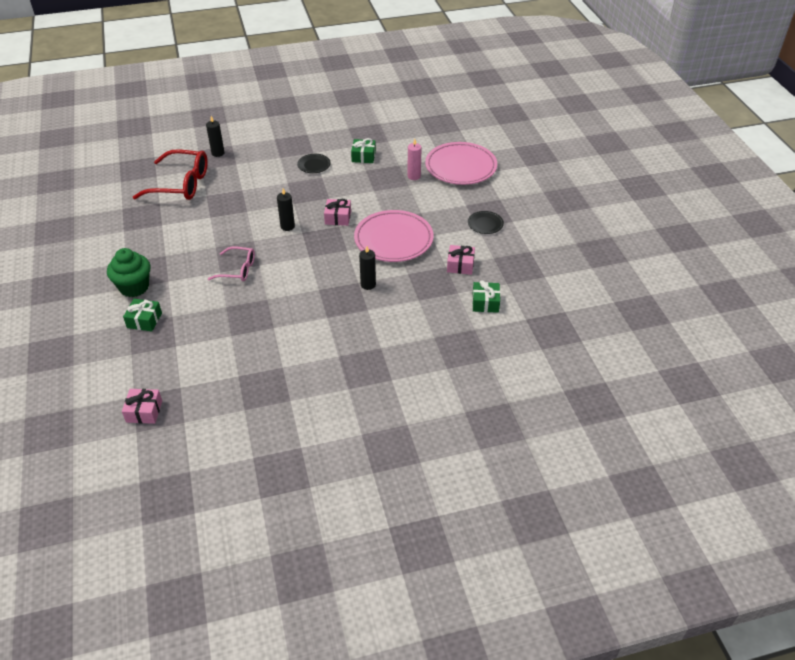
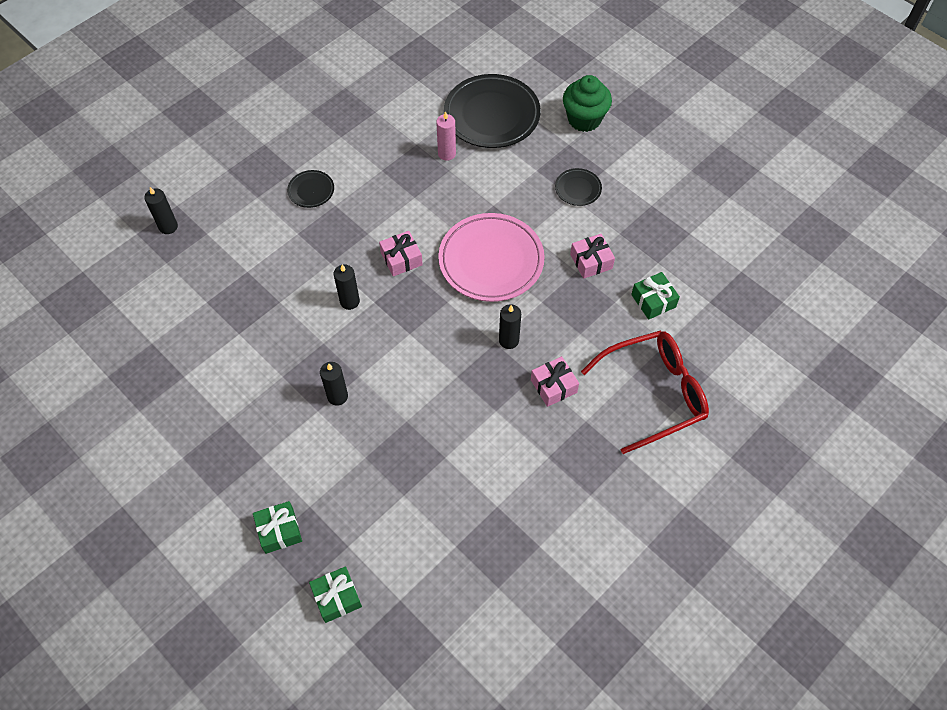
camera: 30 degrees left, 15 degrees up
(134, 287) = (225, 489): green cupcake -> green cupcake (584, 119)
(144, 411) = (384, 657): pink gift -> pink gift (553, 386)
(181, 184) = (157, 300): red glasses -> red glasses (654, 393)
(237, 269) = (337, 396): pink glasses -> black candle
(363, 156) = (363, 149): green gift -> green gift (337, 597)
(460, 167) = (492, 115): pink plate -> black plate

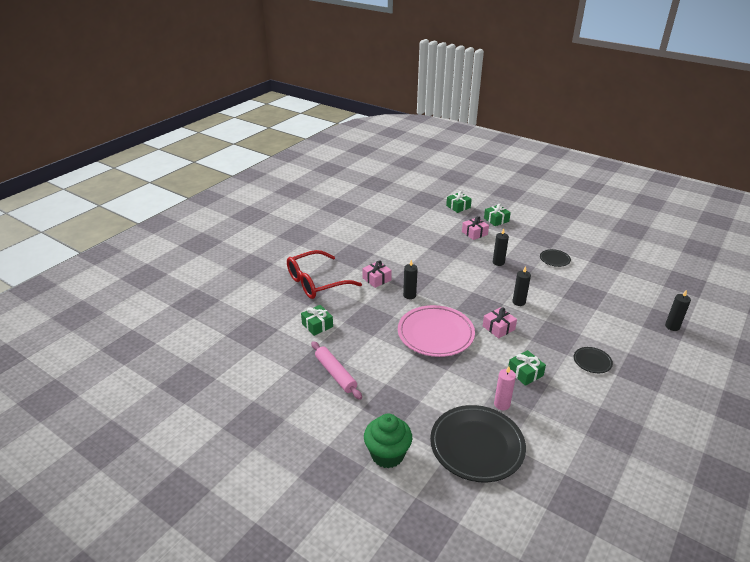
camera: 170 degrees right, 25 degrees down
(401, 187) = (525, 373): none -> green gift
(578, 189) = (382, 390): black plate -> black plate (554, 259)
(591, 261) = (363, 342): pink gift -> pink gift (474, 233)
(631, 218) = (335, 374): none -> pink rolling pin

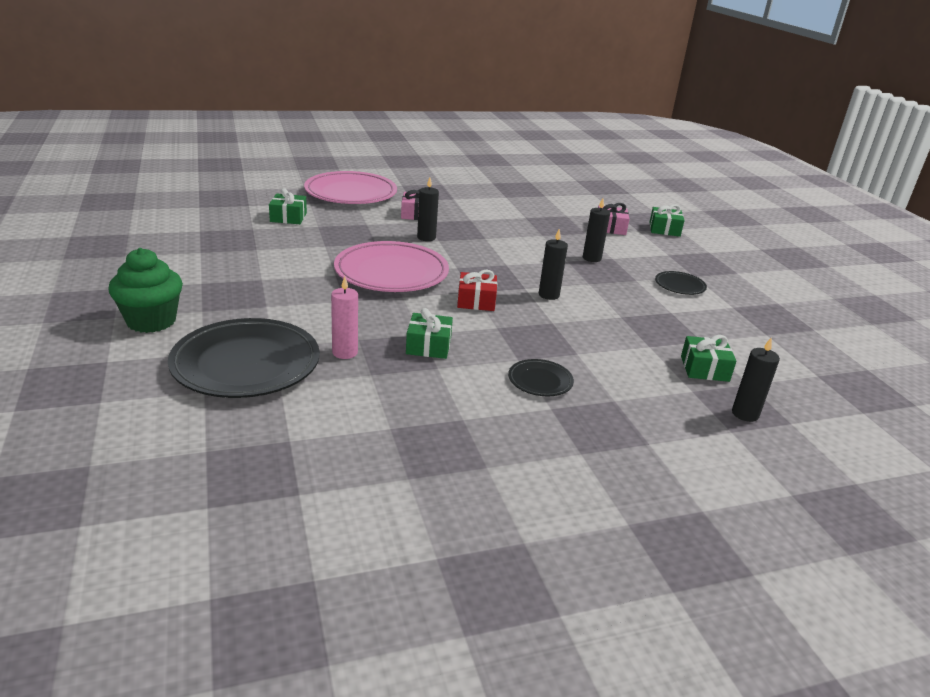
camera: 35 degrees right, 5 degrees down
(316, 282) = (351, 193): red glasses -> pink plate
(335, 374) = (232, 251): pink rolling pin -> none
(458, 207) = (633, 204): green gift -> green gift (704, 369)
(498, 328) = (476, 301): pink gift -> red gift

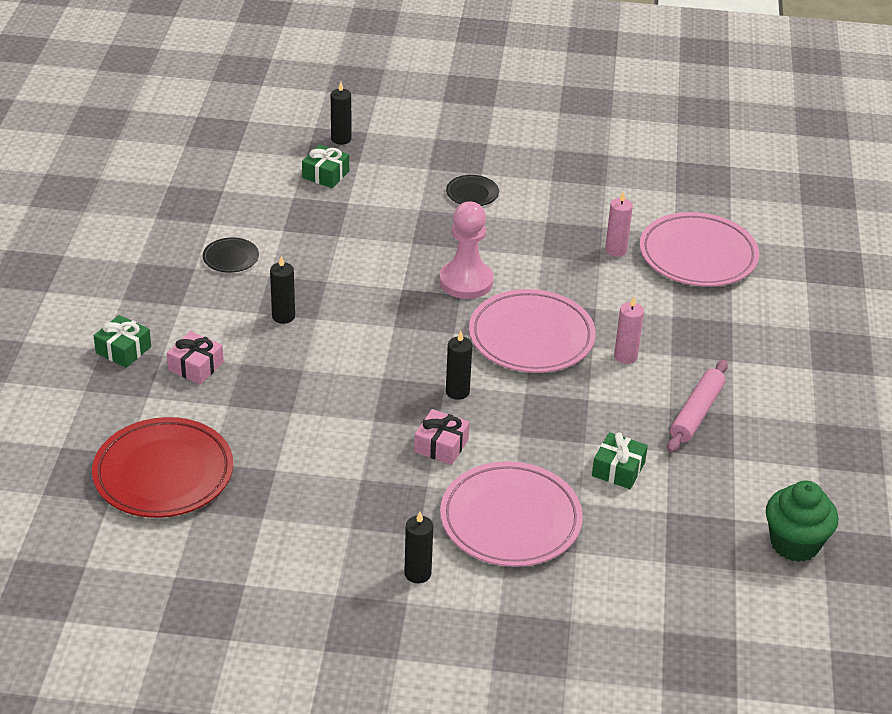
camera: 155 degrees left, 10 degrees up
(151, 321) = (776, 317): green cupcake -> green cupcake (794, 544)
(232, 248) = (696, 413): none -> pink rolling pin
(246, 364) = (698, 255): black plate -> pink plate
(303, 272) = (625, 356): none -> pink candle
(428, 346) = (542, 242): green gift -> none
(476, 301) = (466, 281): red gift -> pink pawn
(548, 295) = (385, 274): black candle -> black candle (417, 573)
(563, 190) = (163, 473): none -> red plate

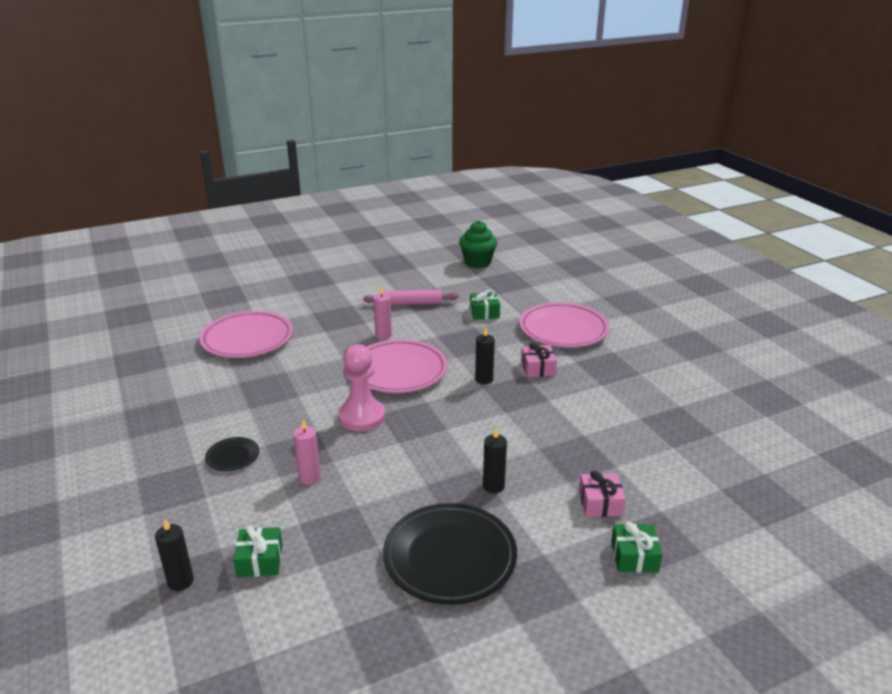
camera: 120 degrees left, 10 degrees down
(163, 473) = (710, 462): red plate -> none
(231, 258) = (450, 557): black plate -> black plate, size x2.16
(417, 573) = (638, 342): black candle -> none
(615, 250) = (266, 369): pink candle -> pink candle (310, 477)

